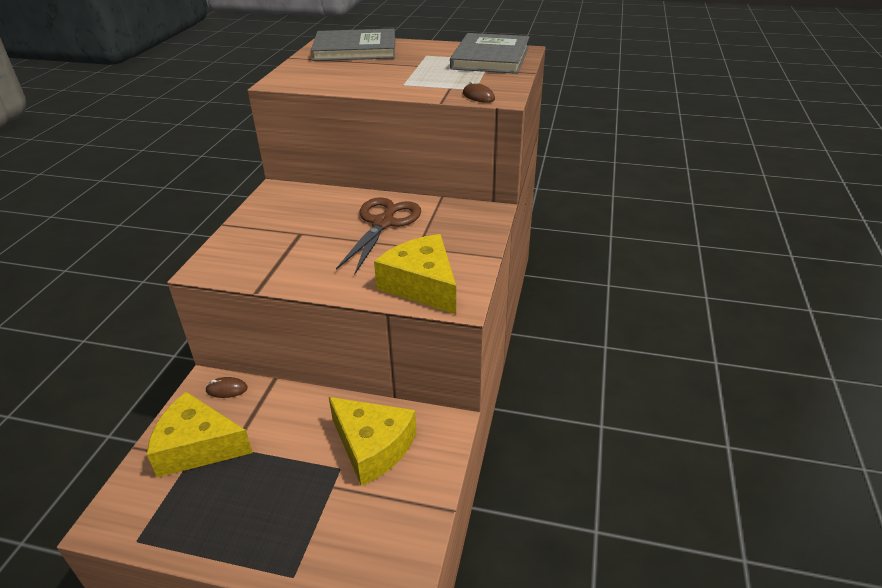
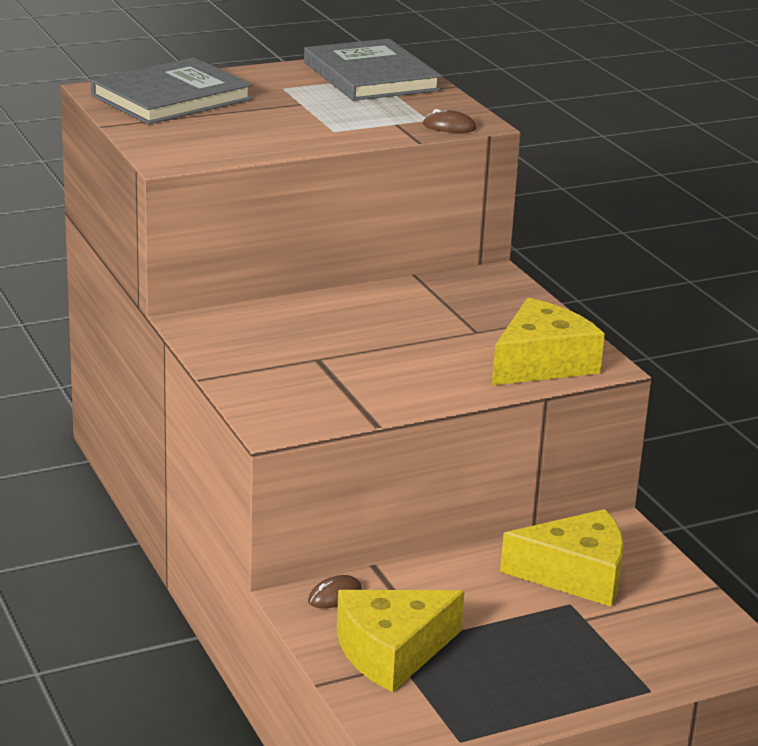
camera: 40 degrees left, 10 degrees down
(383, 223) = (398, 320): brown scissors -> none
(422, 285) = (542, 363): yellow cheese -> yellow cheese turned 120 degrees clockwise

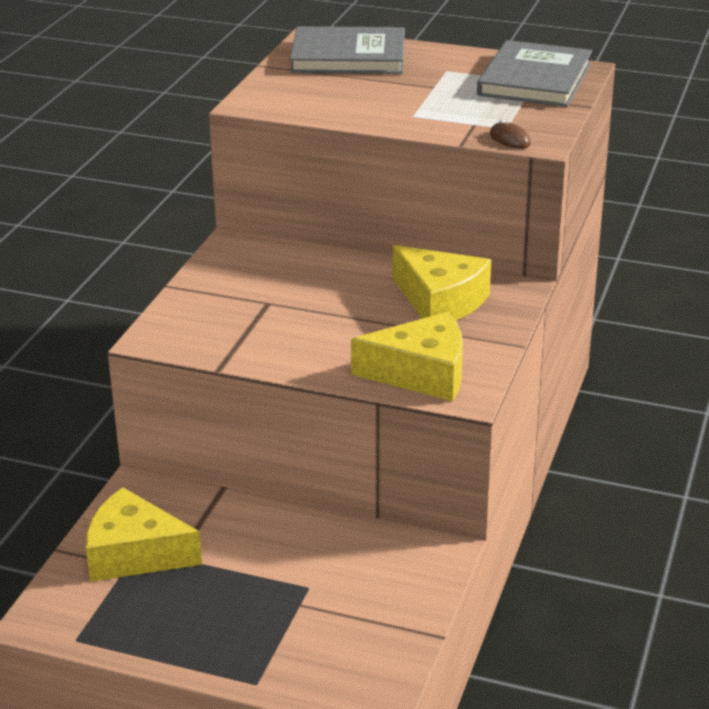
camera: 45 degrees right, 5 degrees up
(335, 595) = (164, 495): brown mouse -> none
(576, 574) = (348, 568): yellow cheese -> yellow cheese (440, 301)

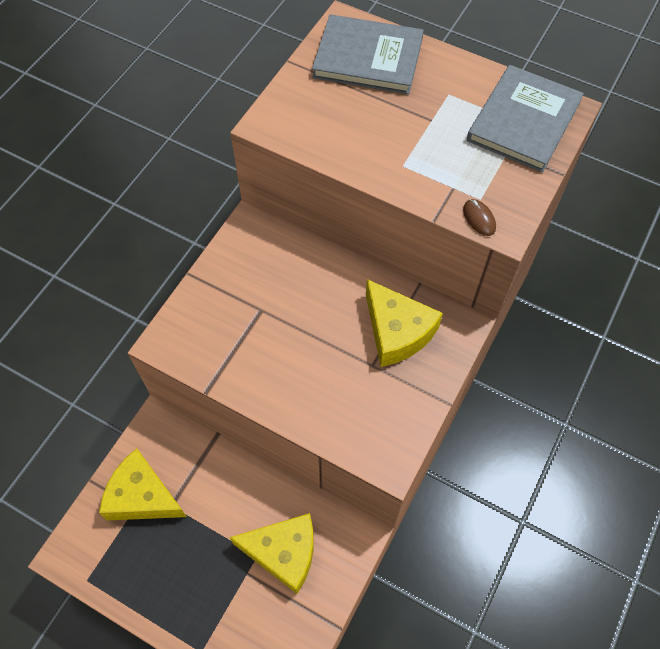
camera: 10 degrees right, 30 degrees up
(421, 373) = (361, 427): yellow cheese -> yellow cheese (283, 553)

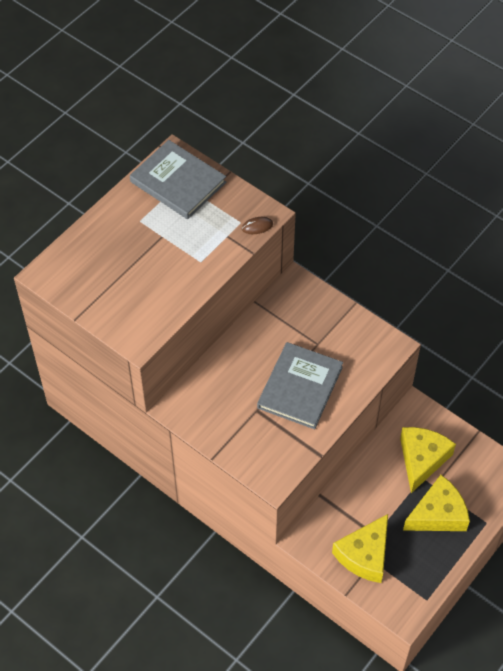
camera: 80 degrees left, 5 degrees down
(368, 58) = (88, 265): grey book -> grey book (300, 387)
(397, 331) = (293, 323): yellow cheese -> yellow cheese (438, 514)

